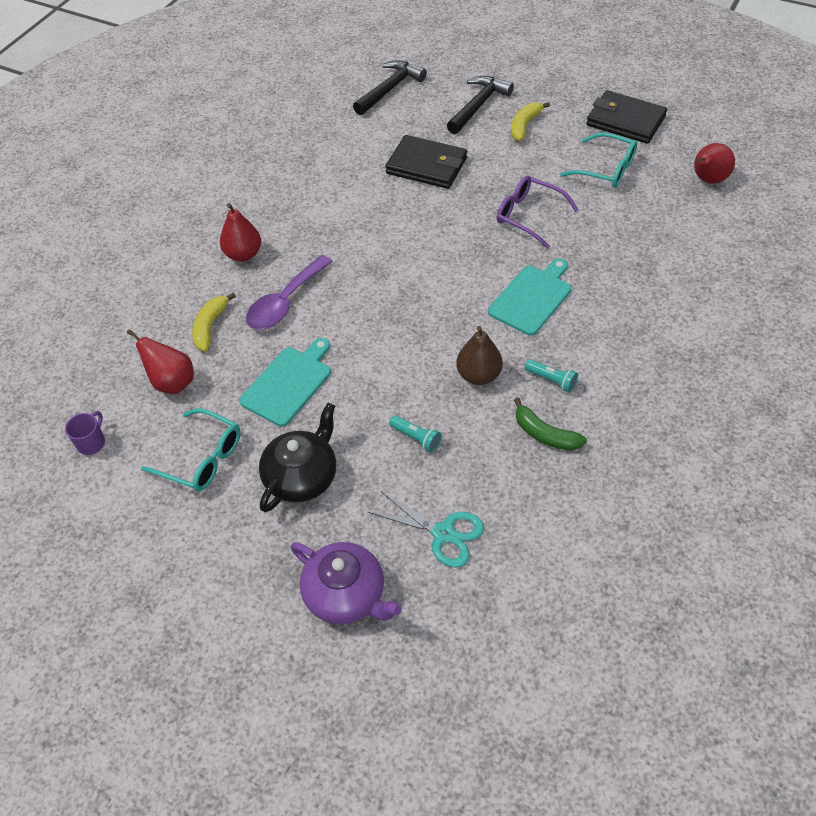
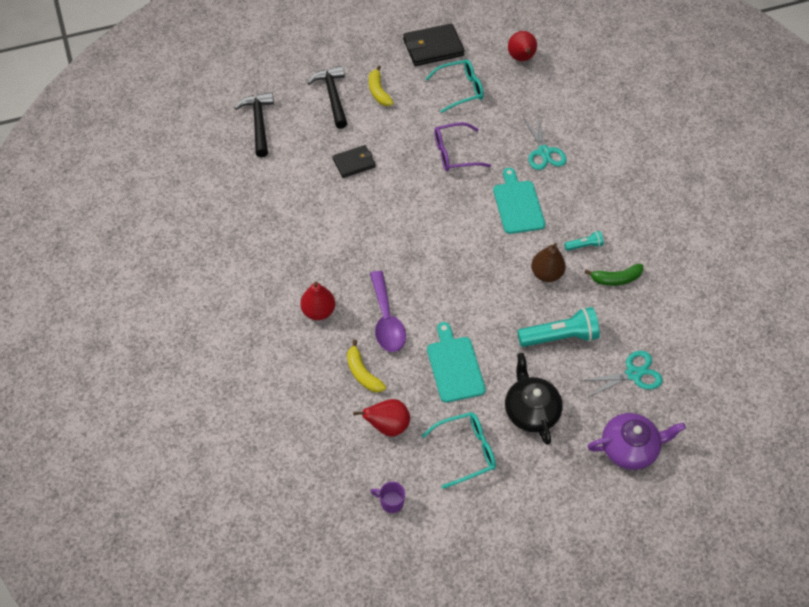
camera: 50 degrees left, 5 degrees up
(92, 443) = (391, 502): purple mug -> purple mug turned 45 degrees counterclockwise
(416, 438) = (559, 336): turquoise flashlight -> turquoise flashlight, size x1.97
(426, 166) = (354, 163): black wallet -> black wallet, size x0.63
(621, 272) = (544, 152): none -> turquoise scissors

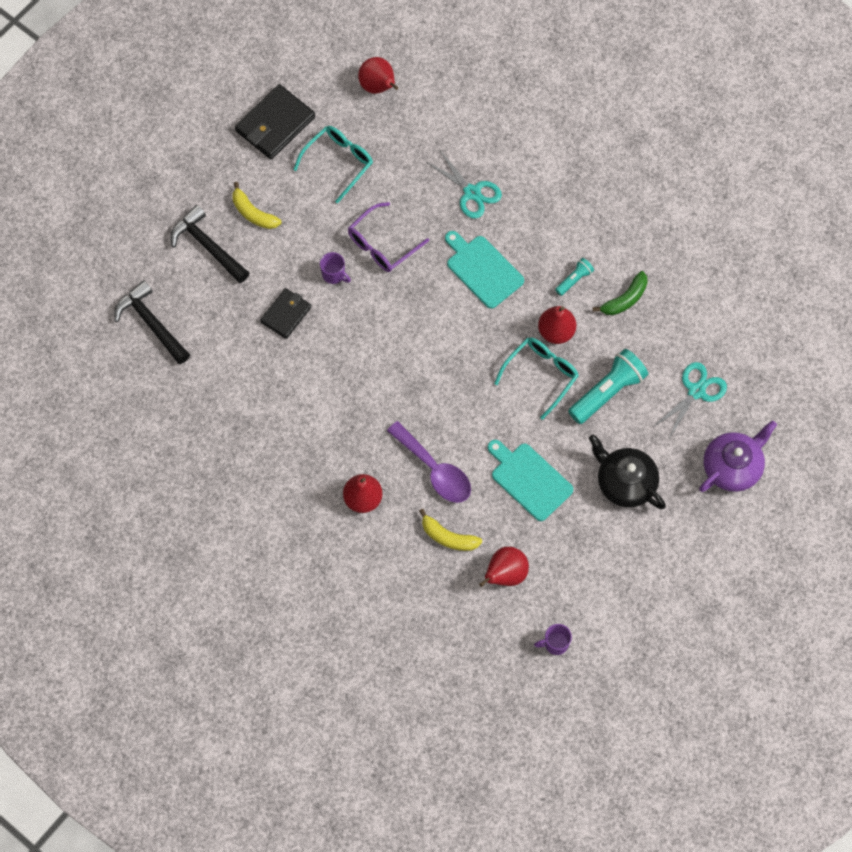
camera: 30 degrees left, 10 degrees up
(406, 155) = (334, 274): none -> purple mug
(466, 450) = (591, 556): turquoise glasses -> turquoise glasses (541, 375)
(546, 273) = (556, 332): brown pear -> red pear

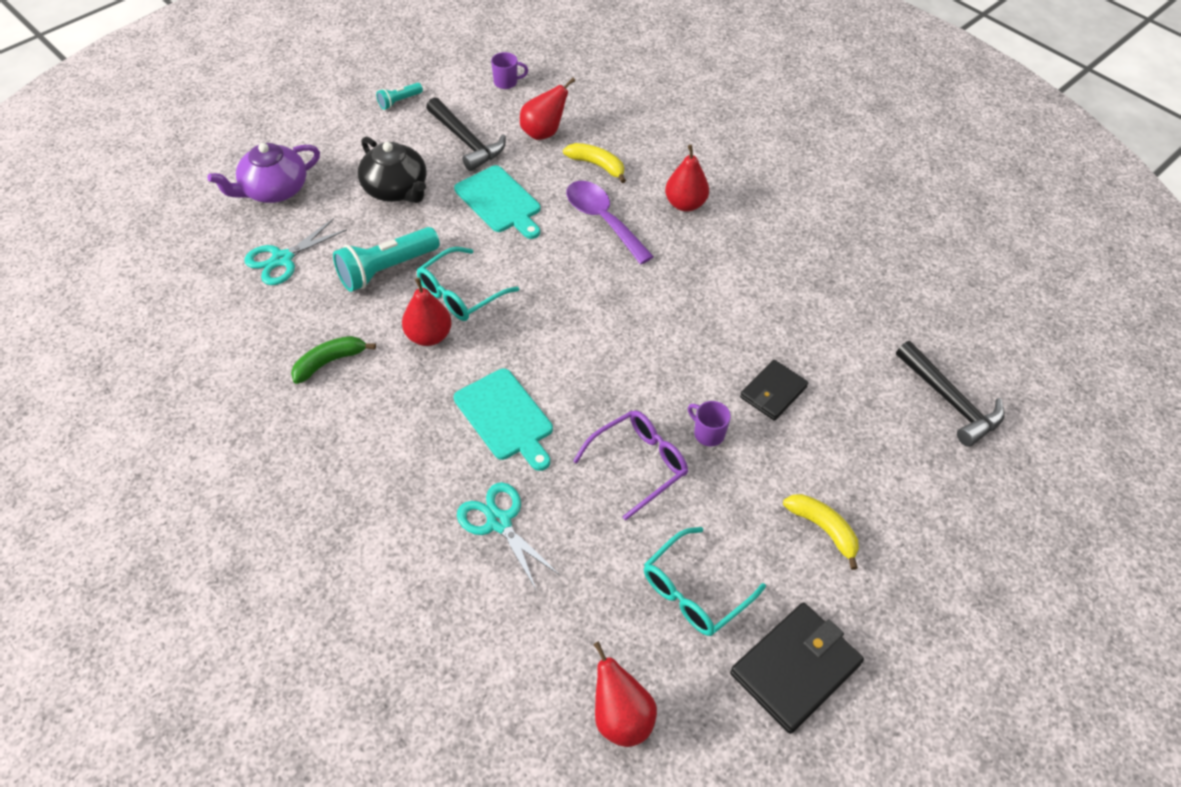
camera: 175 degrees left, 15 degrees down
(207, 246) = (886, 490): black hammer -> black hammer (466, 141)
(574, 280) = (387, 392): turquoise flashlight -> turquoise flashlight (399, 101)

